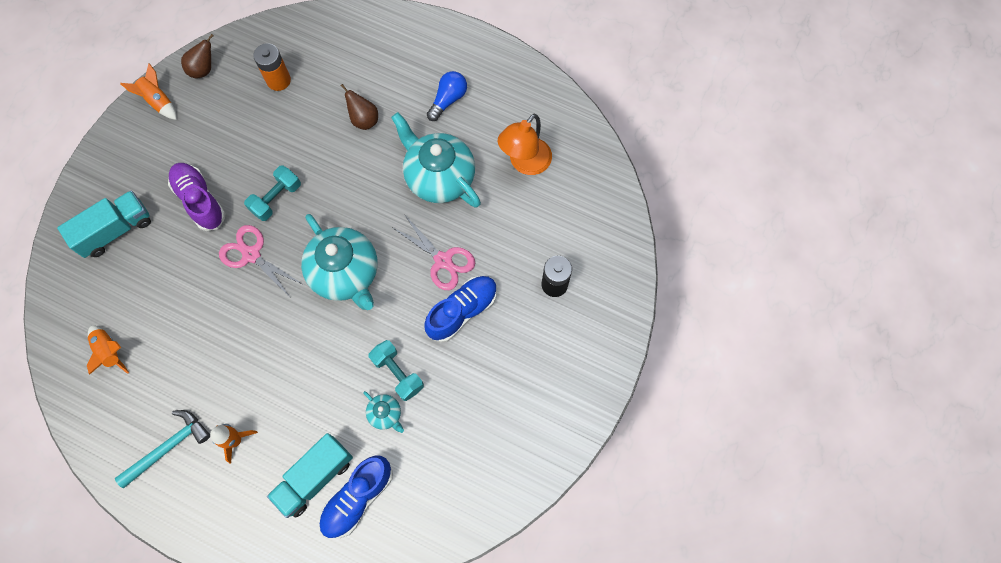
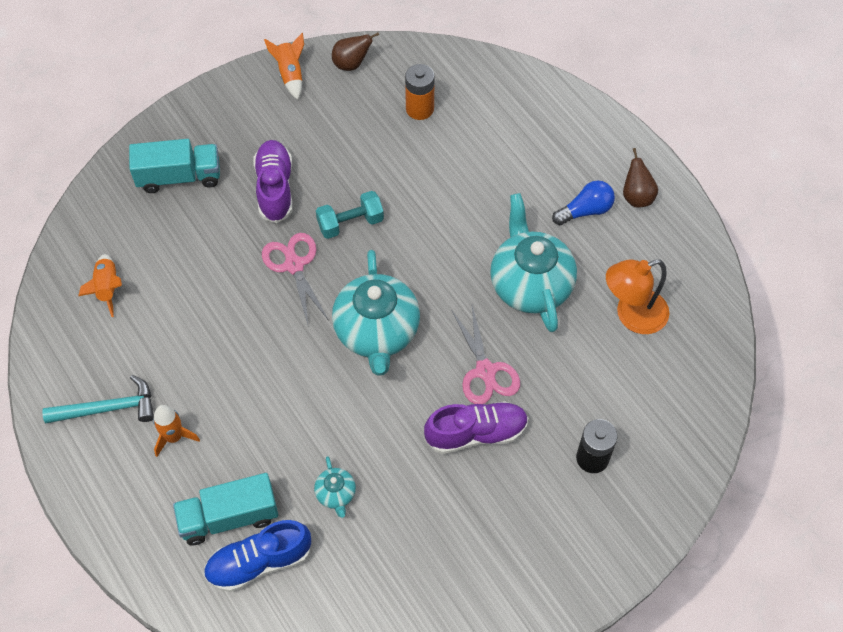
camera: 30 degrees right, 10 degrees down
(364, 120) = (484, 188): brown pear -> brown pear (636, 197)
(397, 373) = (372, 460): turquoise dumbbell -> none
(462, 311) = (476, 433): blue shoe -> purple shoe

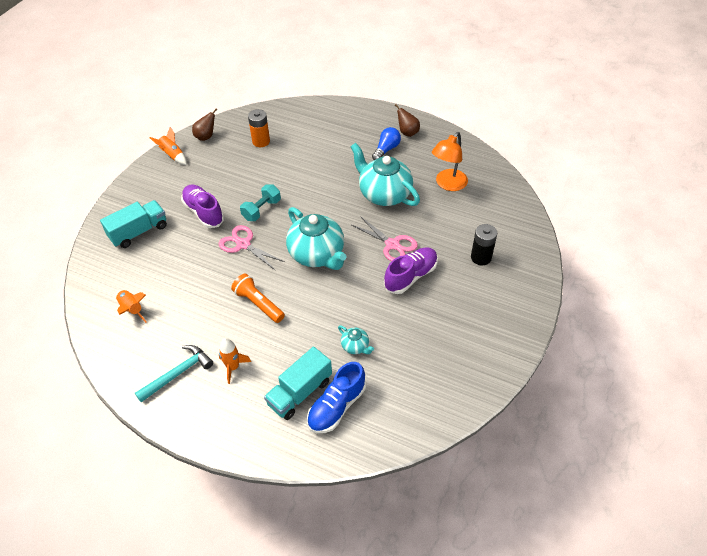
camera: 30 degrees left, 10 degrees down
(258, 365) = (258, 304): none -> orange flashlight

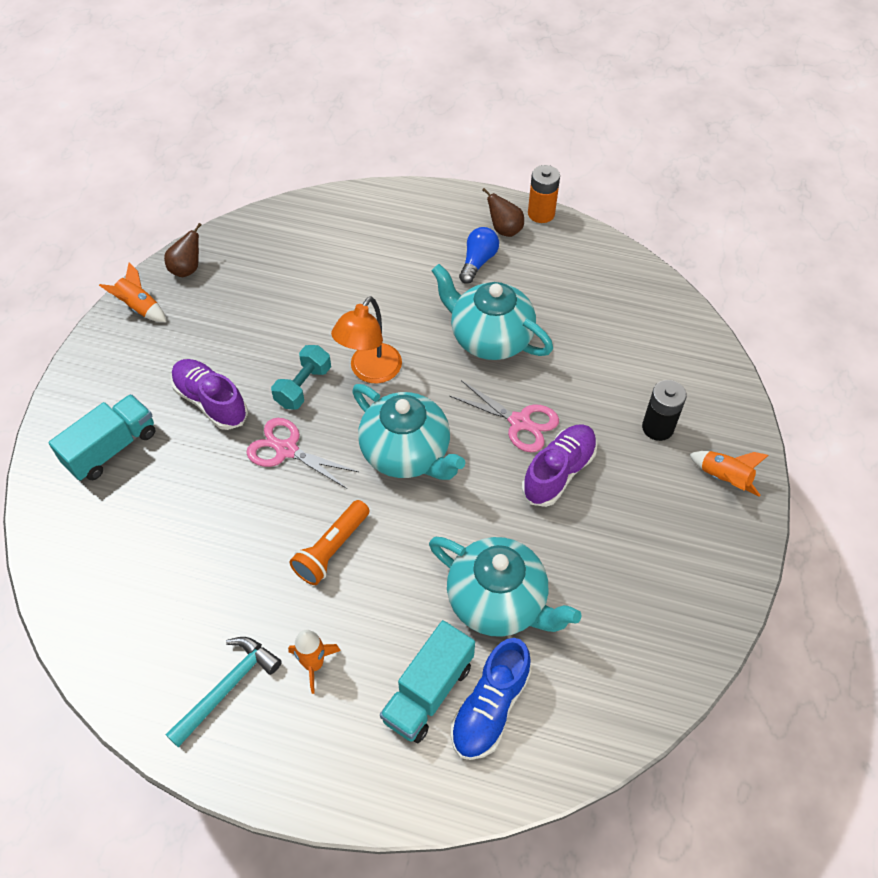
camera: 10 degrees left, 5 degrees up
(132, 309) = (128, 586): orange rocket -> orange rocket (724, 478)
(258, 304) = (332, 549): orange flashlight -> orange flashlight turned 90 degrees counterclockwise
(261, 141) = (278, 268): orange battery -> orange battery (541, 213)
(355, 346) = (498, 601): turquoise teapot -> turquoise teapot, size x2.25
(448, 184) = (583, 311): orange lamp -> orange lamp (370, 372)

